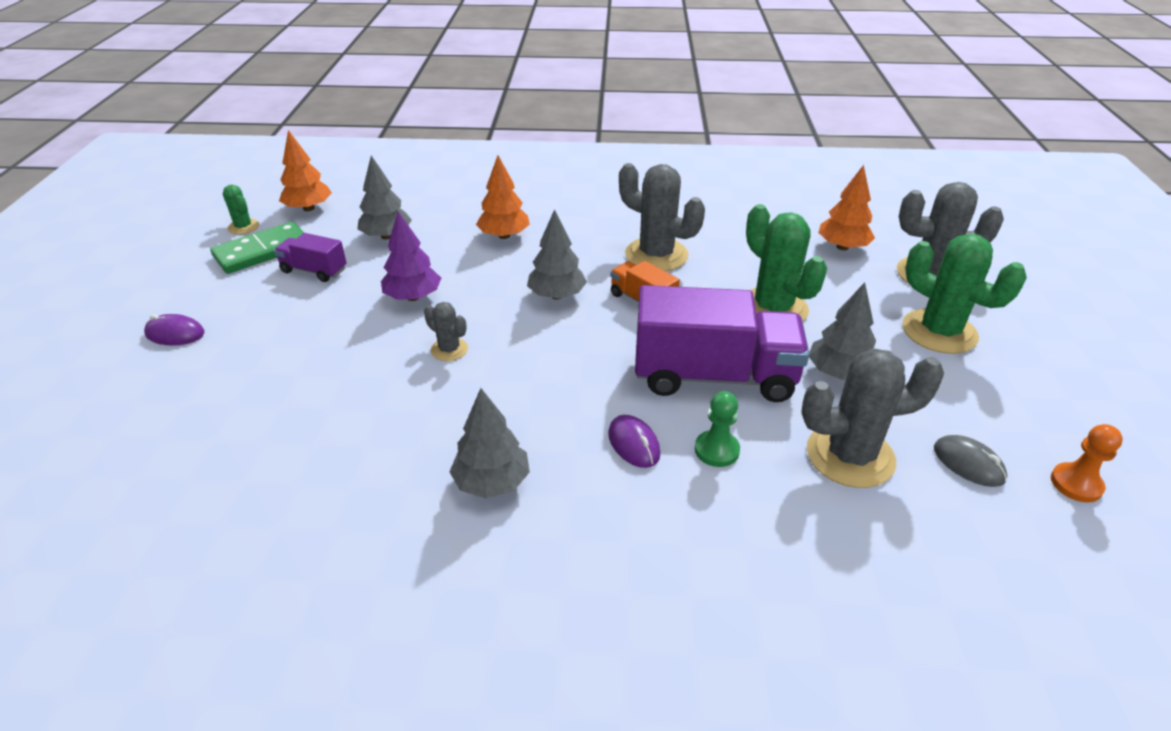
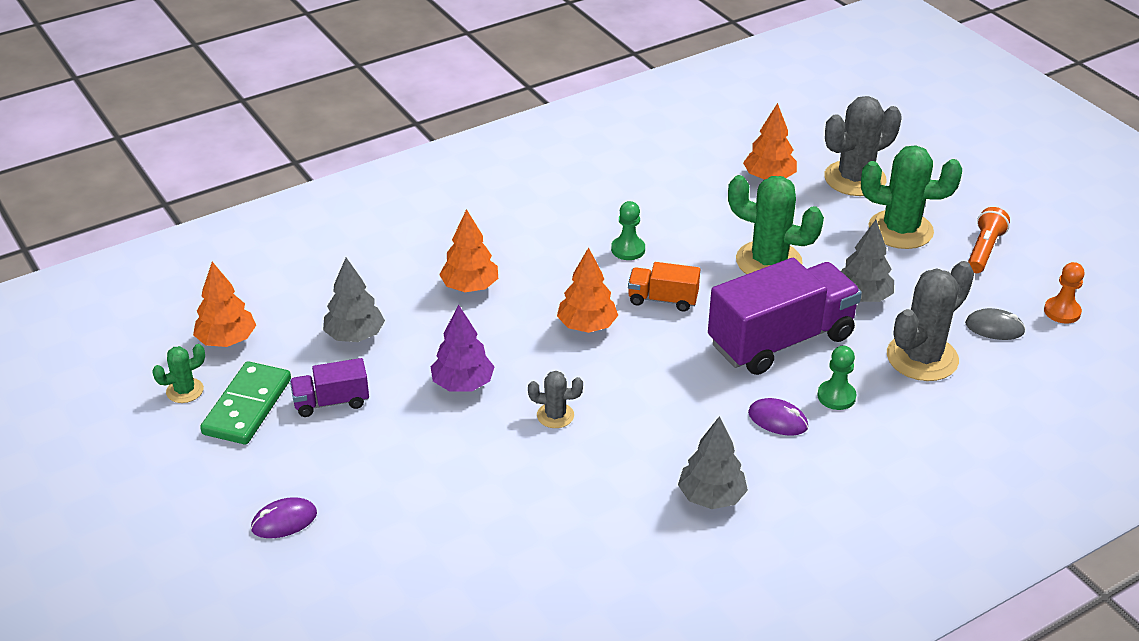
camera: 35 degrees left, 0 degrees up
(243, 227) = (185, 391): green cactus -> green cactus turned 45 degrees counterclockwise
(557, 295) = (587, 326): grey tree -> orange tree
(656, 255) = (628, 249): grey cactus -> green pawn
(1023, 384) = (984, 250): none -> orange flashlight

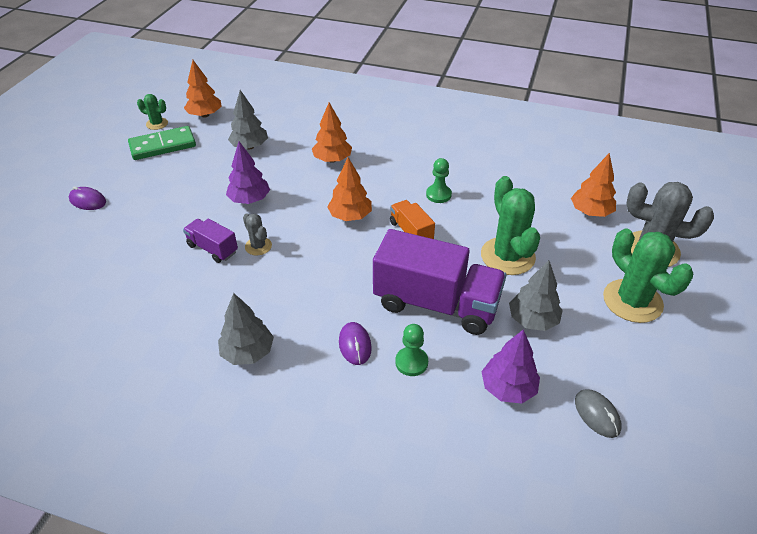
camera: 50 degrees right, 5 degrees up
(331, 402) = (191, 167): purple truck -> purple truck (213, 249)
(922, 358) = (508, 388): grey cactus -> purple tree
(984, 250) = (678, 359): orange flashlight -> none
(1062, 311) = (675, 450): orange pawn -> none

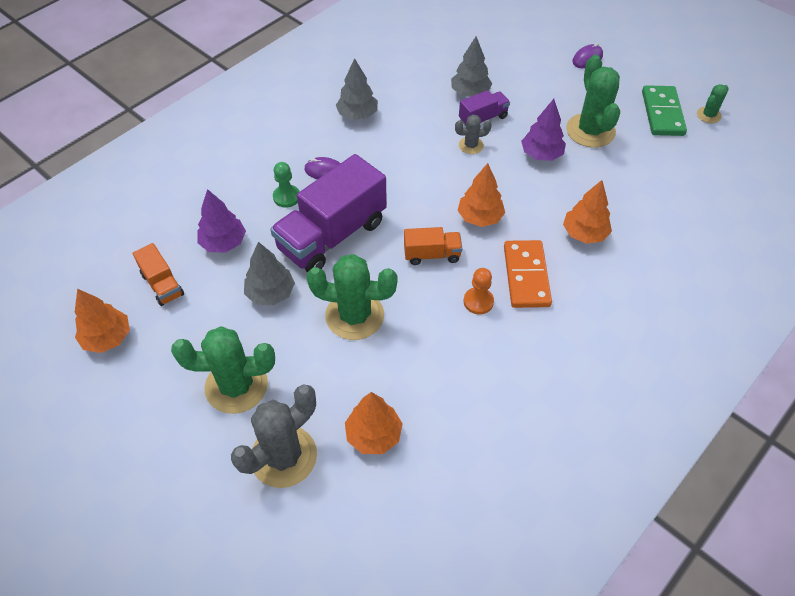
camera: 115 degrees right, 10 degrees up
(203, 179) = (590, 131): none -> green cactus
(205, 115) = (716, 153): orange tree -> orange tree (107, 338)
(250, 147) = (636, 174): grey tree -> grey tree (470, 93)
(395, 178) = (526, 276): none -> orange domino
(438, 195) = (478, 301): green pawn -> orange pawn
(597, 414) = (162, 284): grey mouse -> orange truck

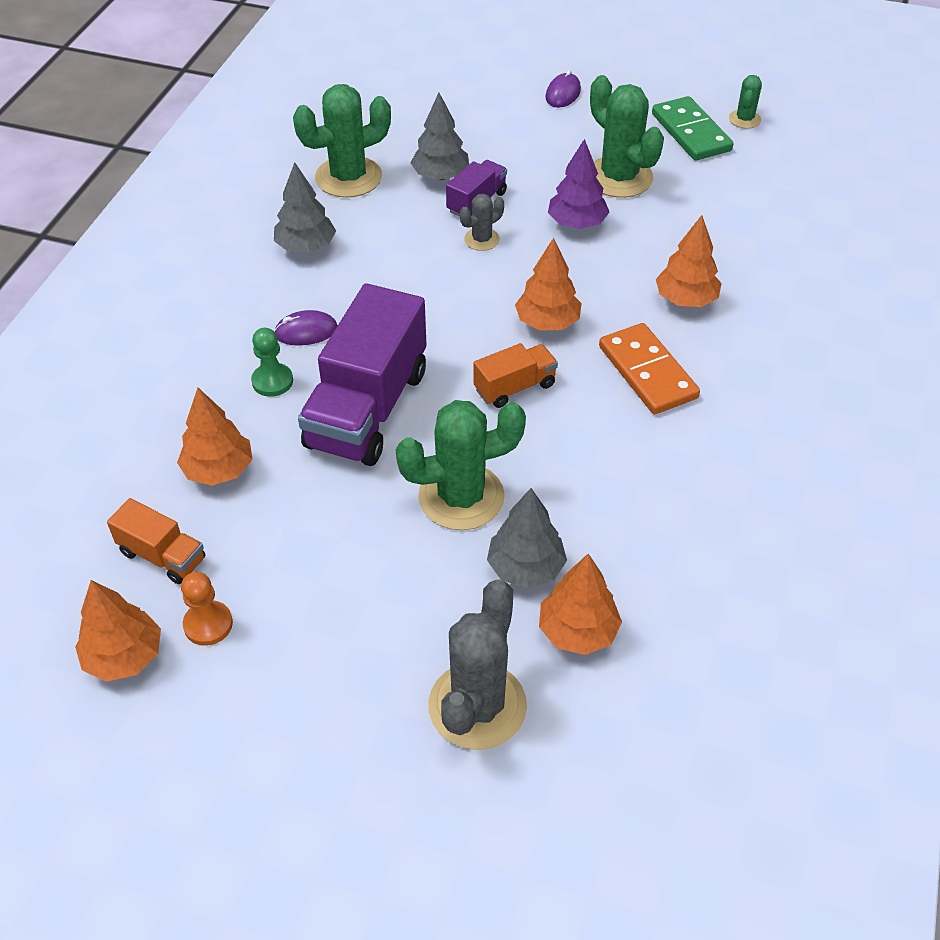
camera: 25 degrees left, 5 degrees down
(223, 243) = (218, 470): purple tree -> orange tree
(236, 386) = (356, 645): green cactus -> green cactus (348, 177)
(271, 293) = (329, 510): grey tree -> grey tree (526, 568)
(478, 301) = (608, 423): orange pawn -> orange pawn (208, 624)

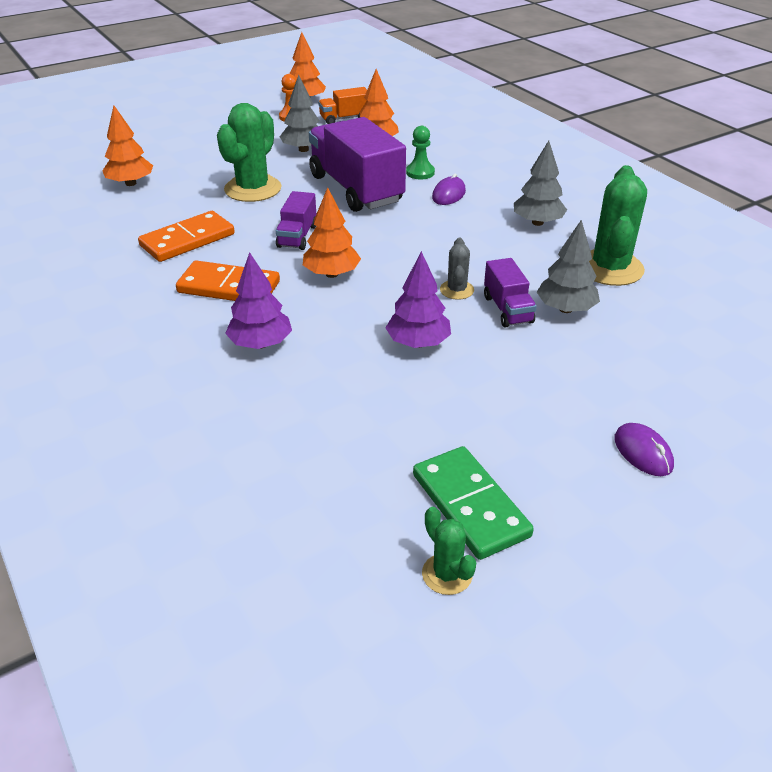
camera: 130 degrees right, 10 degrees down
(477, 706) = (148, 150): grey cactus -> none
(515, 387) = (297, 236): orange truck -> purple truck
(526, 568) = (184, 186): grey tree -> grey tree (303, 149)
(619, 177) = (451, 403): green cactus -> none
(619, 464) = (187, 240): none -> orange domino
(686, 299) = (260, 344): orange tree -> purple tree
(690, 132) = (470, 505): green domino -> green domino turned 45 degrees clockwise

